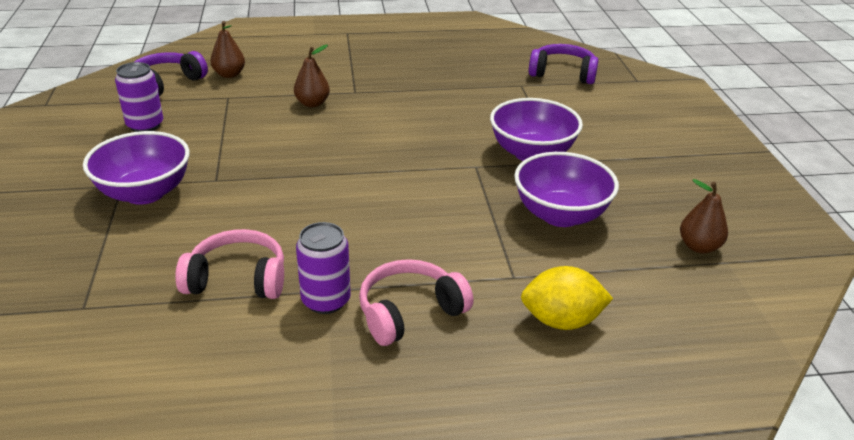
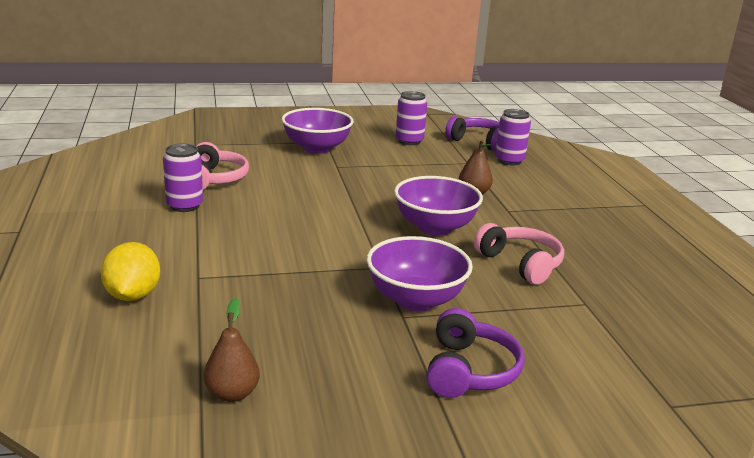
camera: 85 degrees right, 10 degrees down
(229, 74) = (509, 161): brown pear -> purple can
(410, 312) = (163, 234): pink headphones -> pink headphones (520, 263)
(560, 215) = (295, 308): purple bowl -> purple bowl (435, 227)
(562, 73) = (644, 337): purple headphones -> purple headphones (469, 370)

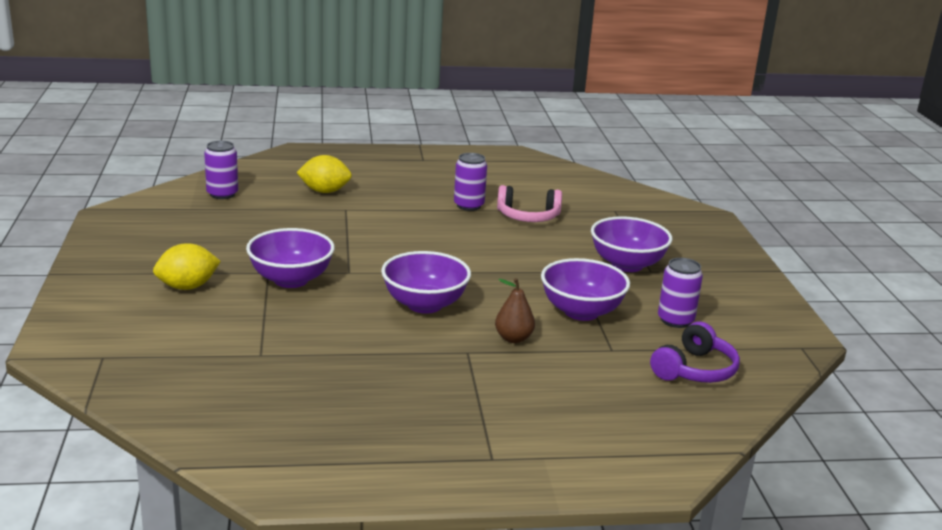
camera: 95 degrees right, 0 degrees up
(232, 394) = (201, 216): brown pear -> none
(413, 168) = (581, 312): none -> purple bowl
(469, 370) = (187, 287): purple headphones -> yellow lemon
(509, 161) = (628, 381): purple can -> purple can (222, 194)
(520, 263) = (342, 336): pink headphones -> none

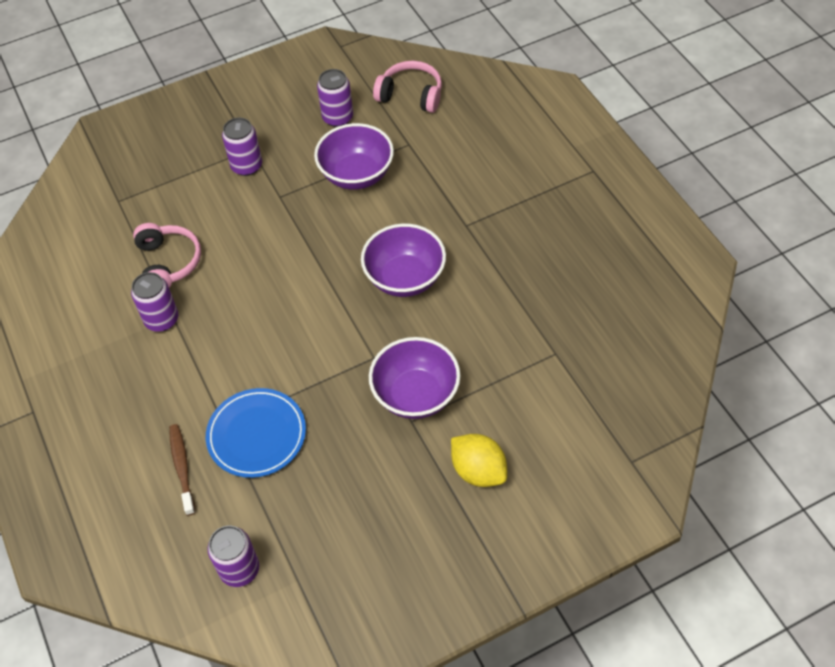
camera: 105 degrees left, 30 degrees up
(323, 217) = (257, 435): none -> blue plate
(324, 191) = (182, 467): yellow lemon -> brown toothbrush
(513, 338) = (427, 204): brown pear -> none
(627, 264) = (246, 166): purple bowl -> purple can
(694, 370) = (411, 95): purple headphones -> pink headphones

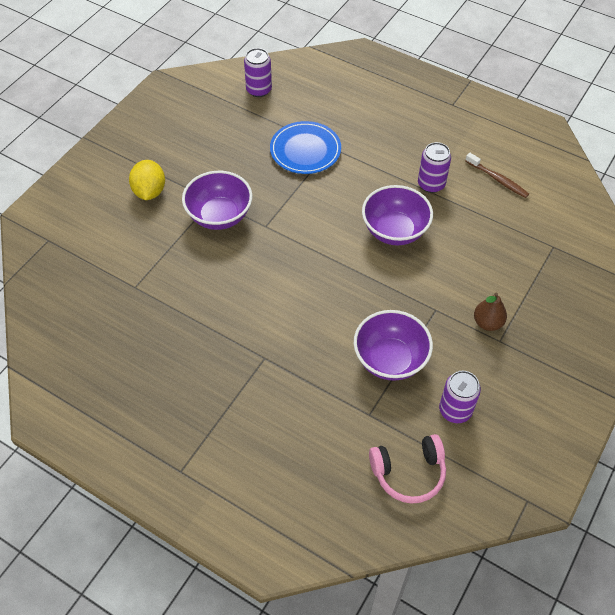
camera: 145 degrees right, 0 degrees up
(168, 263) = (466, 221): pink headphones -> none
(182, 467) = (335, 117): brown toothbrush -> brown toothbrush (497, 179)
(246, 166) = (487, 323): purple can -> brown pear
(405, 278) = (283, 290): purple bowl -> purple bowl (394, 231)
(478, 471) = (149, 191): yellow lemon -> yellow lemon turned 75 degrees clockwise

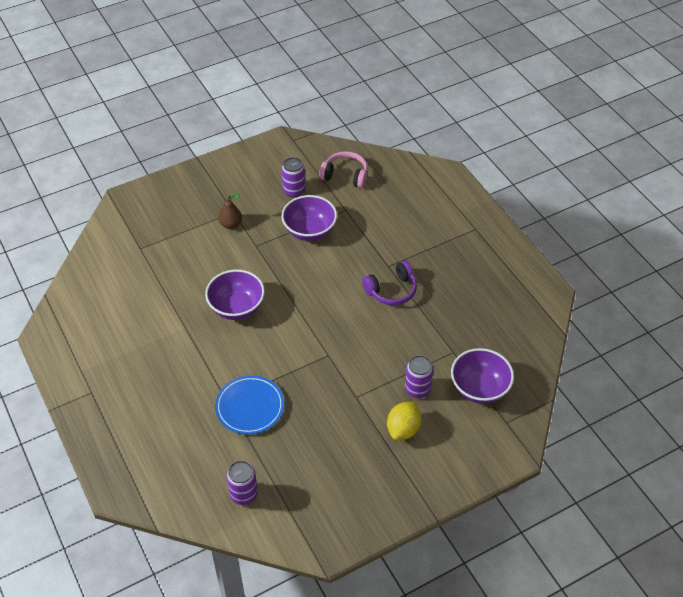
camera: 150 degrees left, 5 degrees down
(219, 216) = (358, 380): purple bowl -> purple bowl (479, 388)
(242, 327) = (391, 290): none -> purple headphones
(431, 184) = (178, 330): purple can -> purple can (417, 389)
(497, 179) = (126, 310): brown toothbrush -> none

